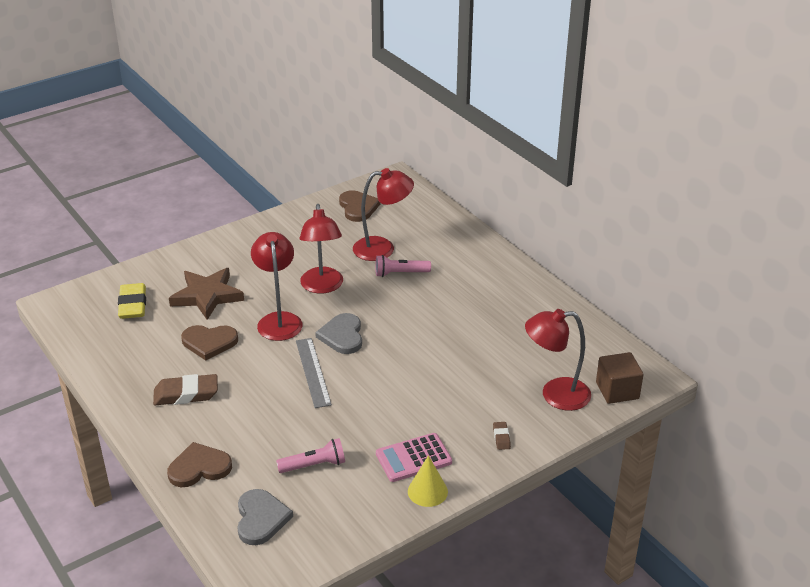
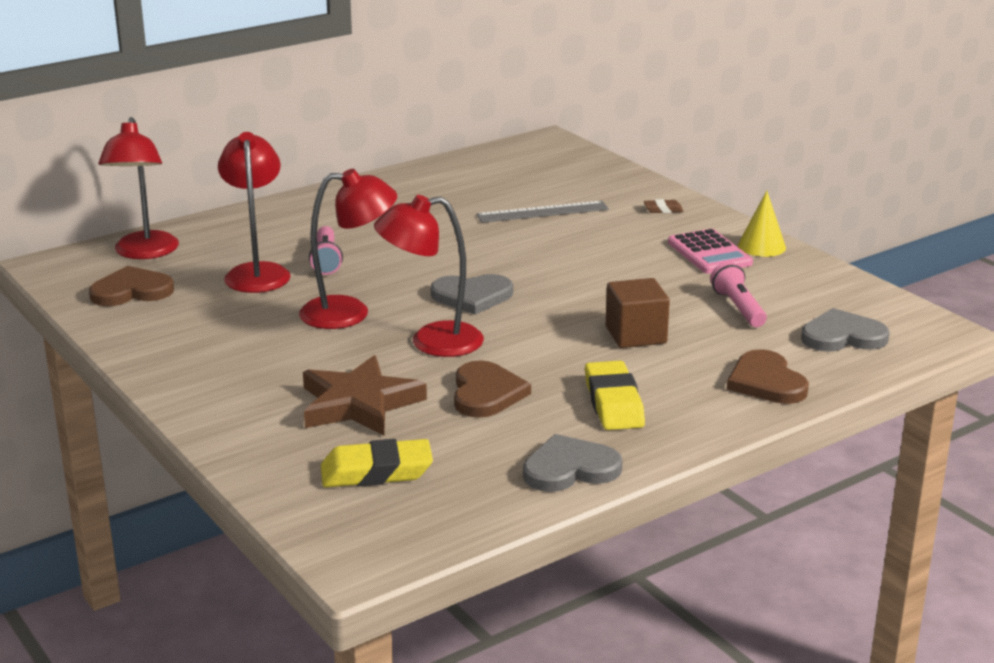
camera: 90 degrees left, 10 degrees down
(116, 374) = (570, 469): none -> grey heart
(186, 394) = (613, 403): brown eraser -> yellow eraser
(312, 372) = (554, 314): grey ruler -> grey ruler (542, 212)
(555, 395) = (585, 183): red lamp -> red lamp (144, 252)
(617, 390) = (574, 156): brown cube -> brown cube (635, 335)

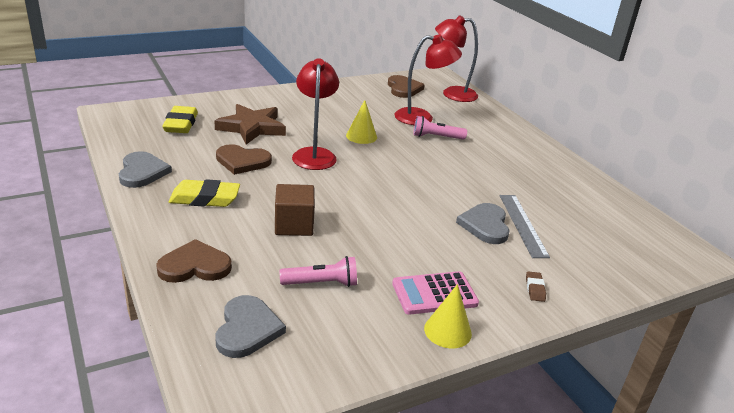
camera: 95 degrees right, 5 degrees up
(349, 313) = (361, 136): red lamp -> yellow cone
(472, 296) = (373, 175): grey heart -> grey heart (485, 225)

